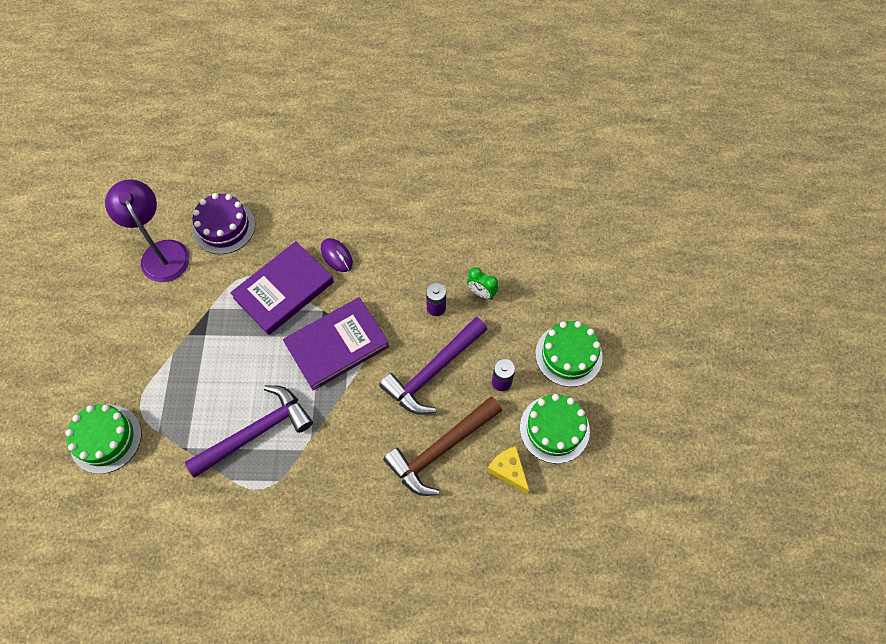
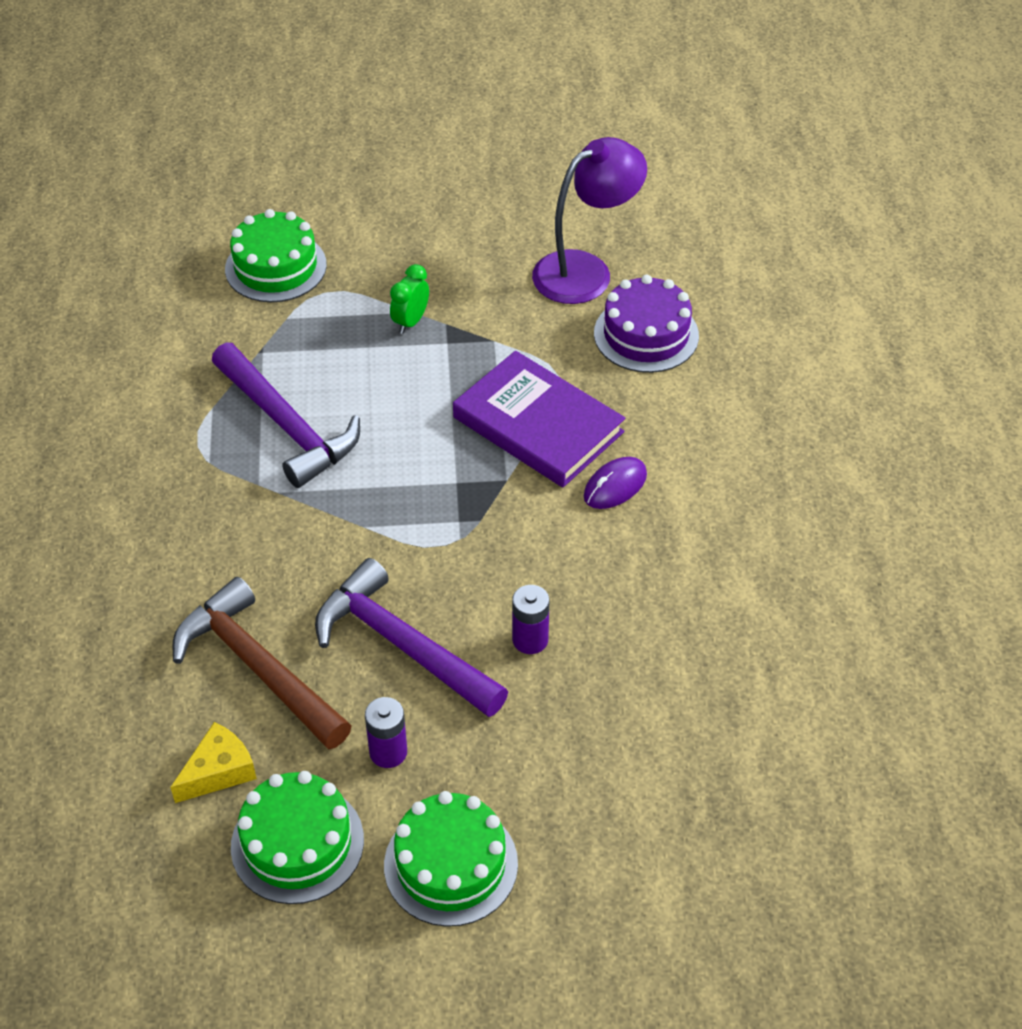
camera: 85 degrees right, 15 degrees down
(337, 345) = (442, 506): purple book -> none
(481, 293) = (569, 709): green clock -> green clock (410, 322)

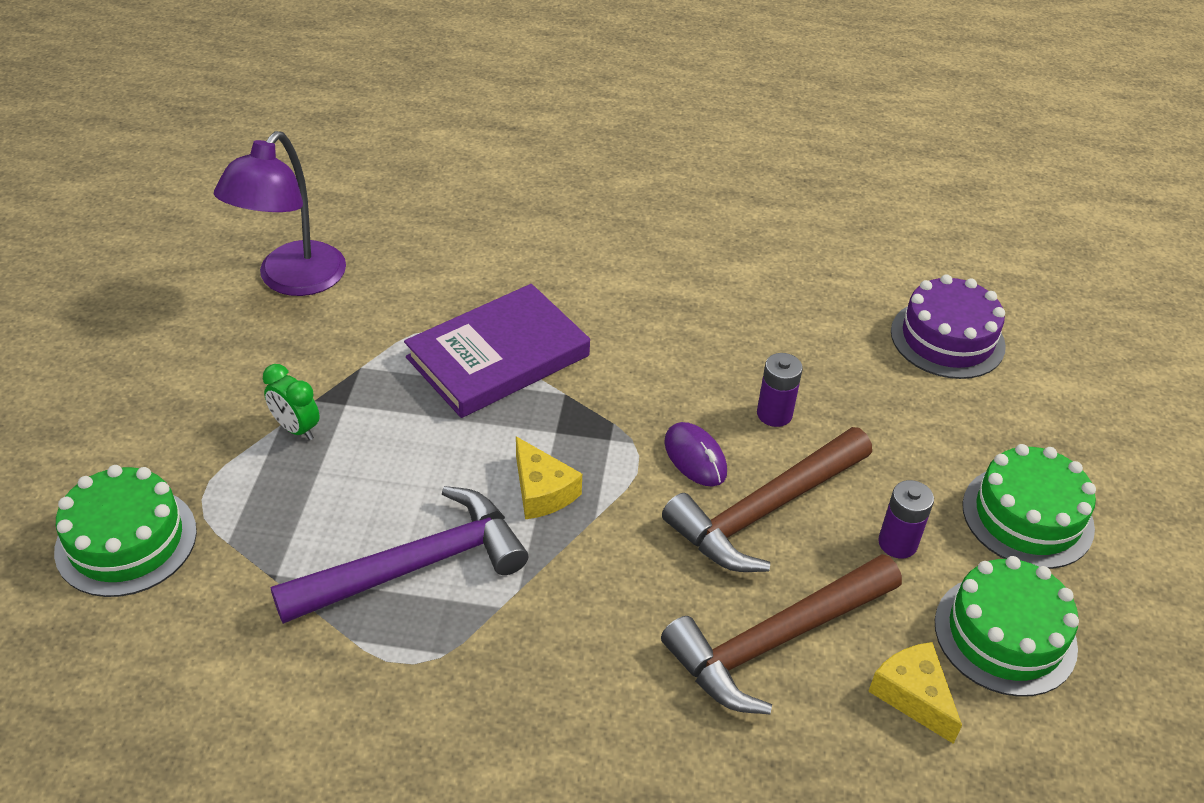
camera: 80 degrees left, 5 degrees down
(384, 486) = (542, 491): none -> yellow cheese
(403, 645) = (765, 510): purple hammer -> brown hammer
(585, 271) = (292, 281): purple lamp -> purple lamp turned 135 degrees counterclockwise
(615, 486) = (598, 320): purple mouse -> purple mouse (695, 457)
(646, 334) = (407, 259): purple cake -> purple cake (947, 339)

